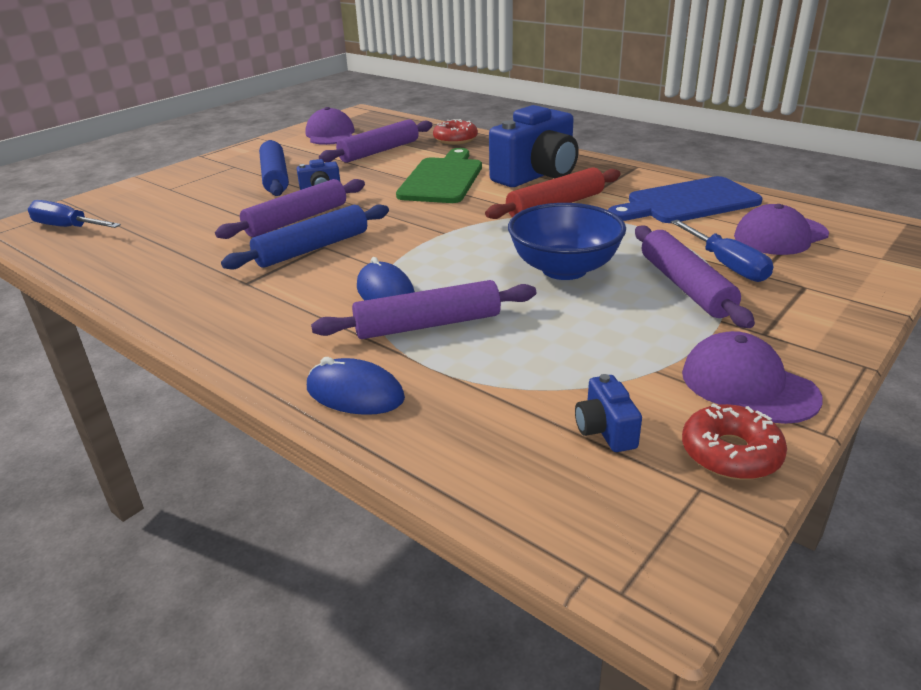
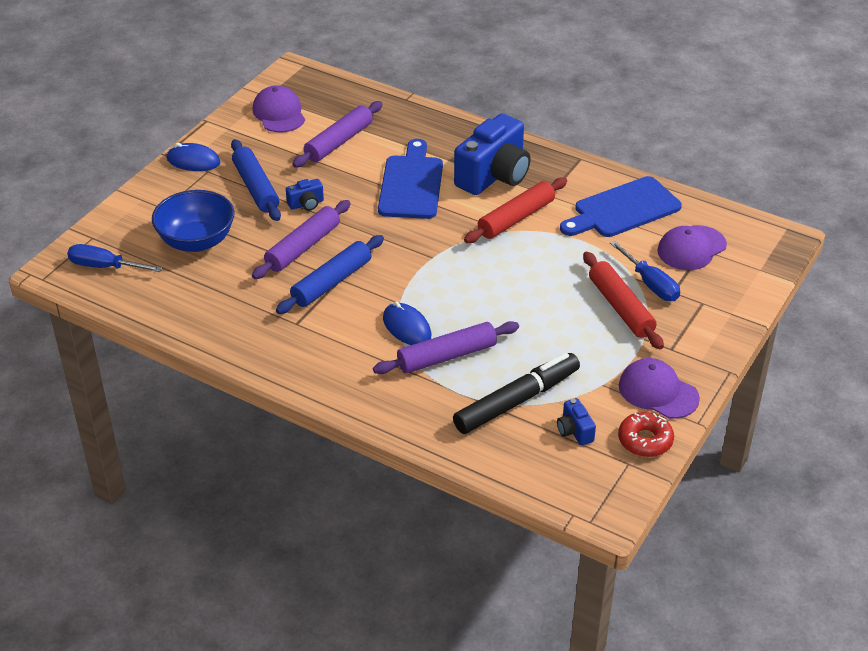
camera: 10 degrees left, 10 degrees up
(355, 393) = (417, 417): blue mouse -> blue mouse (193, 161)
(442, 179) = (411, 184): green cutting board -> blue cutting board
(455, 139) = (406, 119): red donut -> none
(516, 382) = (517, 401): none -> black marker
(564, 269) = (533, 295): blue bowl -> blue bowl (197, 241)
(685, 286) = (620, 307): purple rolling pin -> red rolling pin

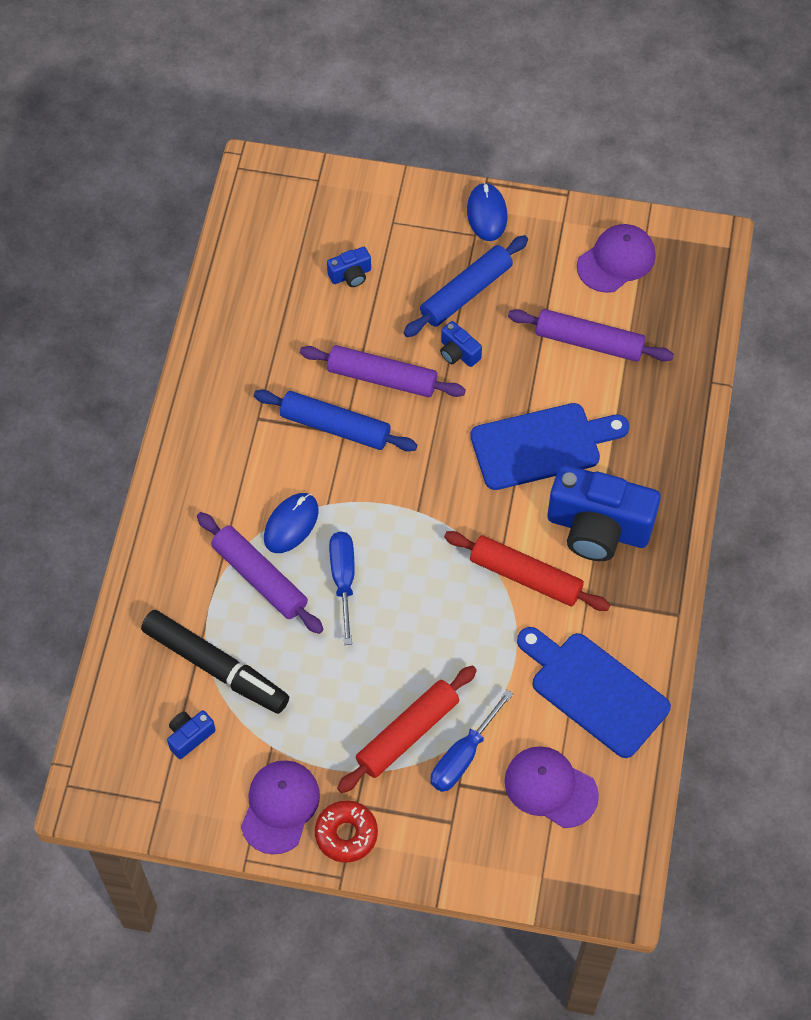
camera: 70 degrees right, 20 degrees up
(105, 267) = (277, 212): blue screwdriver -> blue screwdriver (343, 580)
(197, 241) = (351, 275): blue bowl -> blue camera
(645, 440) = (199, 811): red donut -> red donut (346, 834)

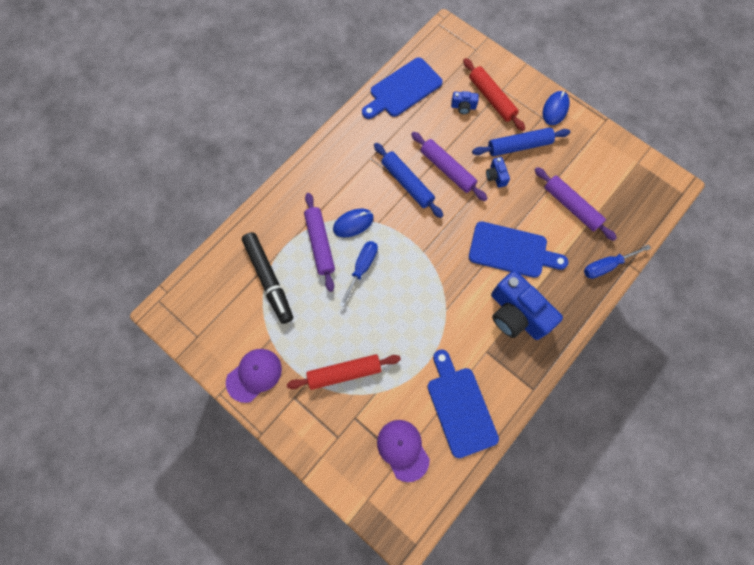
camera: 30 degrees right, 10 degrees up
(190, 736) = (233, 310): blue camera -> none
(244, 293) = (403, 89): none -> blue cutting board
(346, 834) = (278, 411): red donut -> none
(463, 755) = (366, 403): blue screwdriver -> blue screwdriver (607, 265)
(525, 576) = (460, 319): red rolling pin -> red rolling pin (492, 98)
(616, 260) = (613, 169): purple cap -> none

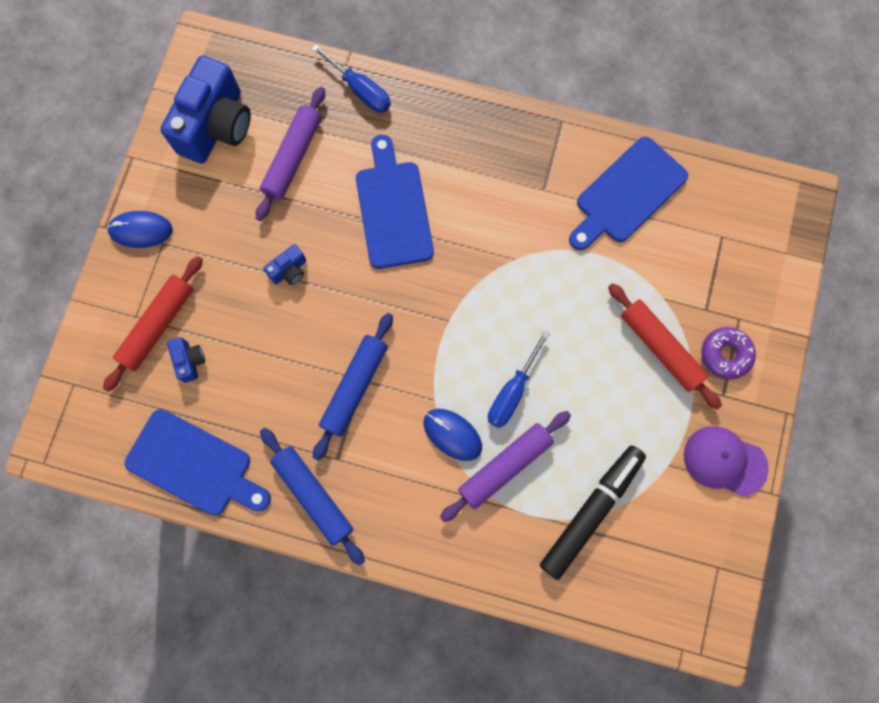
camera: 115 degrees left, 5 degrees up
(319, 414) = (725, 354): none -> purple donut
(362, 268) = (512, 391): blue screwdriver -> blue screwdriver turned 60 degrees counterclockwise
(403, 450) = (711, 238): purple cap -> none
(447, 169) = (307, 340): purple rolling pin -> none
(516, 314) = (478, 173): blue camera -> blue camera (216, 126)
(519, 146) = (225, 257): blue rolling pin -> blue rolling pin (313, 496)

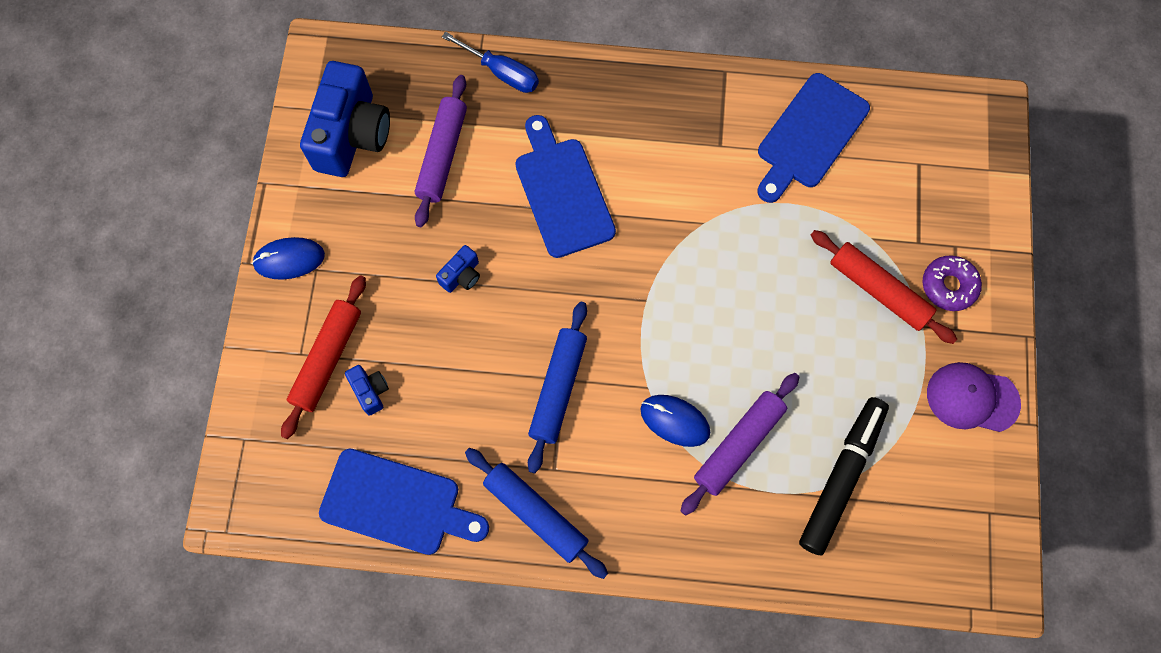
camera: 10 degrees left, 5 degrees down
(512, 391) = (730, 363): blue screwdriver -> none

